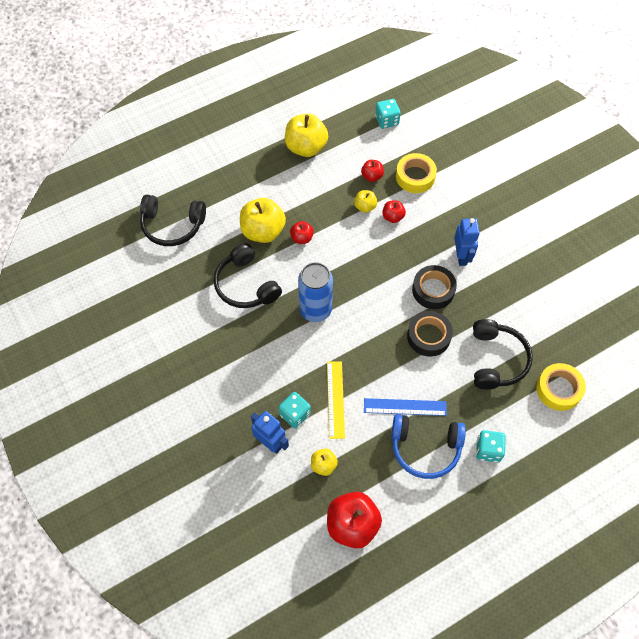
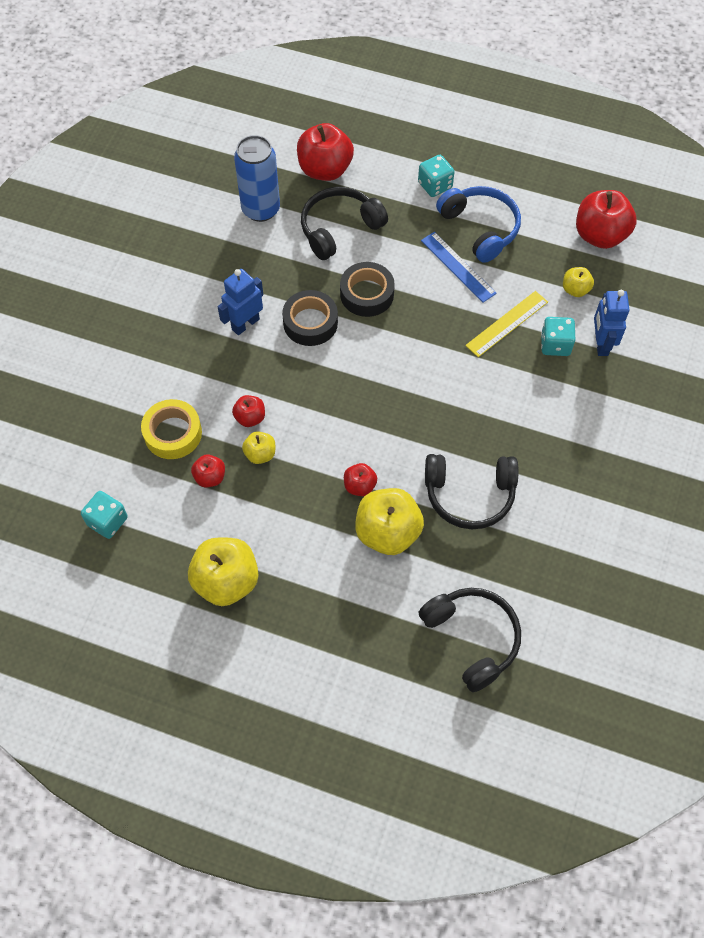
camera: 130 degrees left, 0 degrees up
(245, 285) = (469, 495): black headphones -> black headphones turned 75 degrees clockwise
(315, 310) = (433, 407): blue can -> blue can (260, 209)
(558, 389) = (325, 169): yellow tape -> red apple

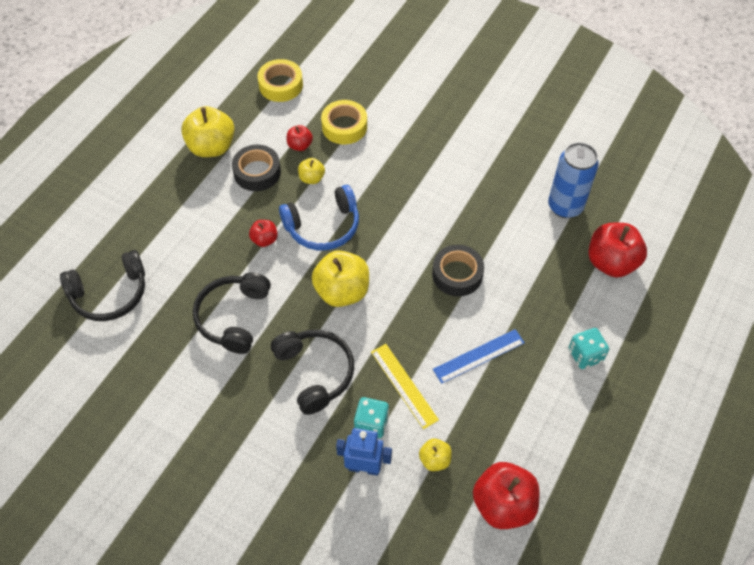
camera: 100 degrees right, 5 degrees down
(107, 521) = (281, 85): turquoise dice -> yellow tape
(245, 324) = (439, 182): blue robot -> none
(250, 418) = (346, 175): red apple -> none
(310, 323) = (432, 227): black tape -> black tape (257, 172)
(339, 228) = (537, 264): black headphones -> black headphones (315, 372)
(387, 532) = (218, 252): yellow apple -> yellow apple (342, 291)
(480, 228) = (525, 386): blue headphones -> blue headphones (323, 227)

